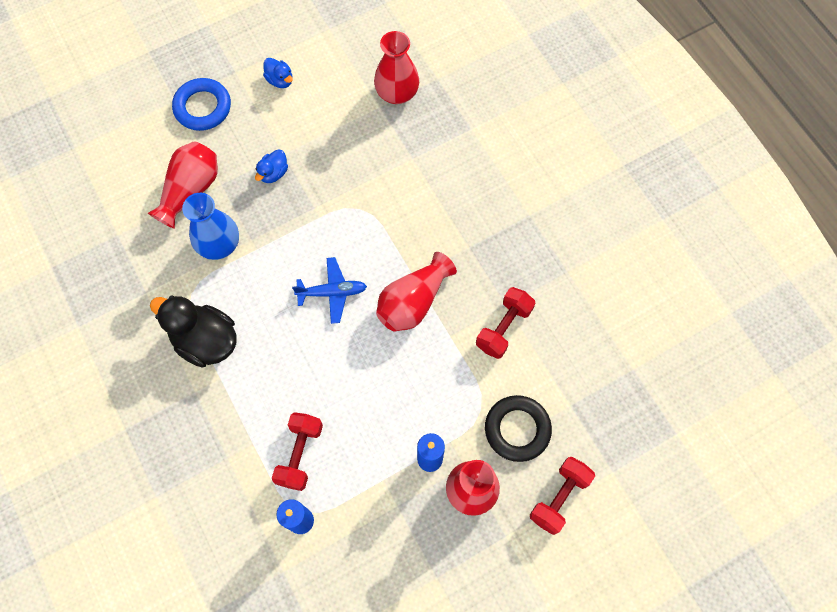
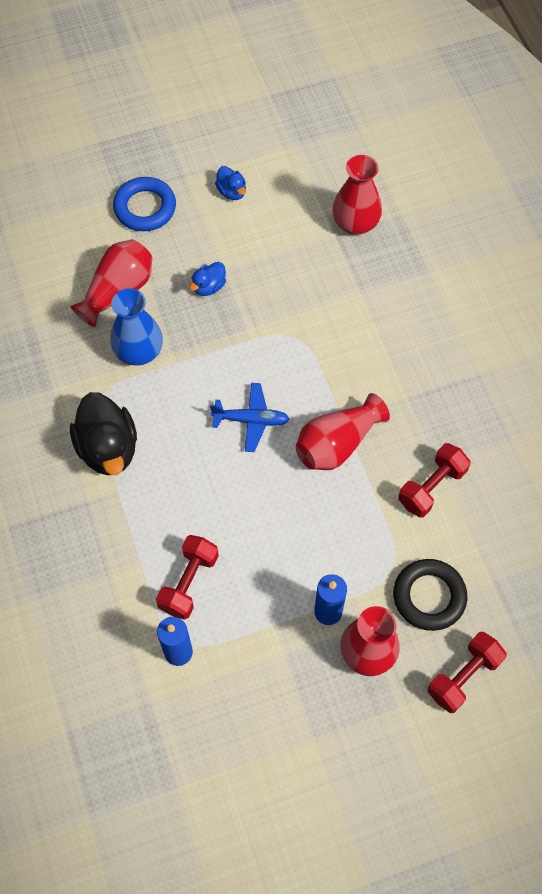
camera: 10 degrees right, 5 degrees down
(206, 340) = (108, 448): black duck -> black duck turned 150 degrees counterclockwise

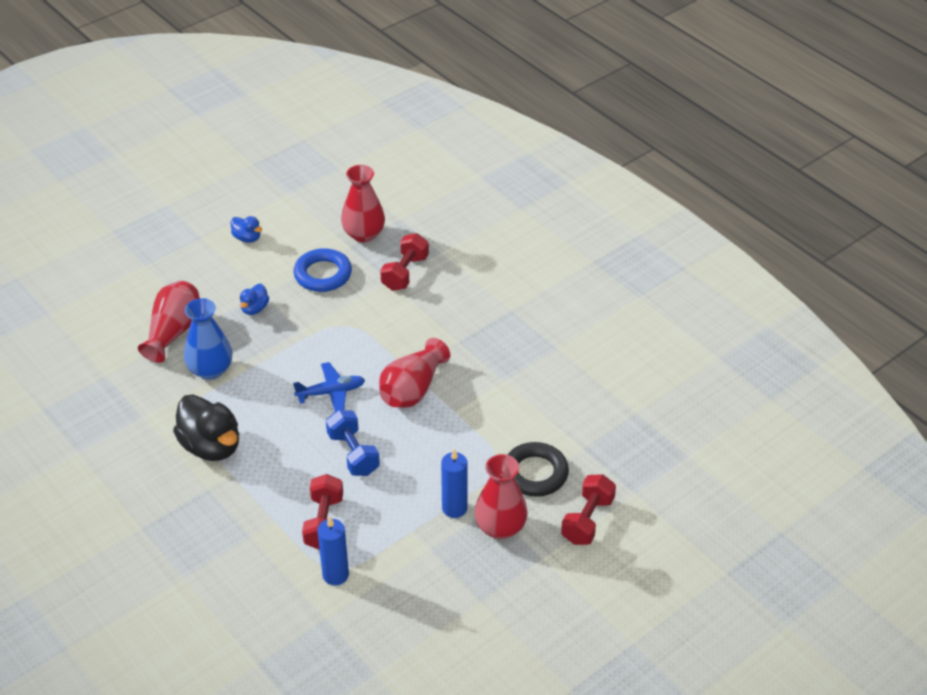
camera: 20 degrees left, 20 degrees down
(145, 208) = (174, 267): blue ring -> blue ring (323, 274)
(247, 506) = (353, 454): none -> blue dumbbell
(431, 487) = (505, 397): red dumbbell -> red dumbbell (405, 273)

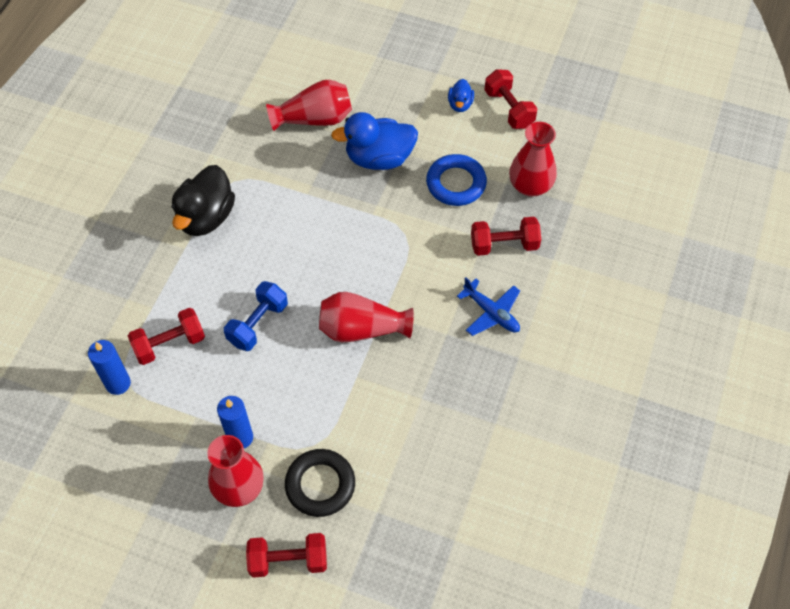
camera: 60 degrees right, 15 degrees up
(210, 370) = (289, 168): blue vase -> none
(254, 309) = (379, 158): blue duck -> blue duck, size x2.01
(279, 213) = (509, 109): none -> red dumbbell
(331, 392) = (318, 268): blue plane -> blue plane (491, 313)

